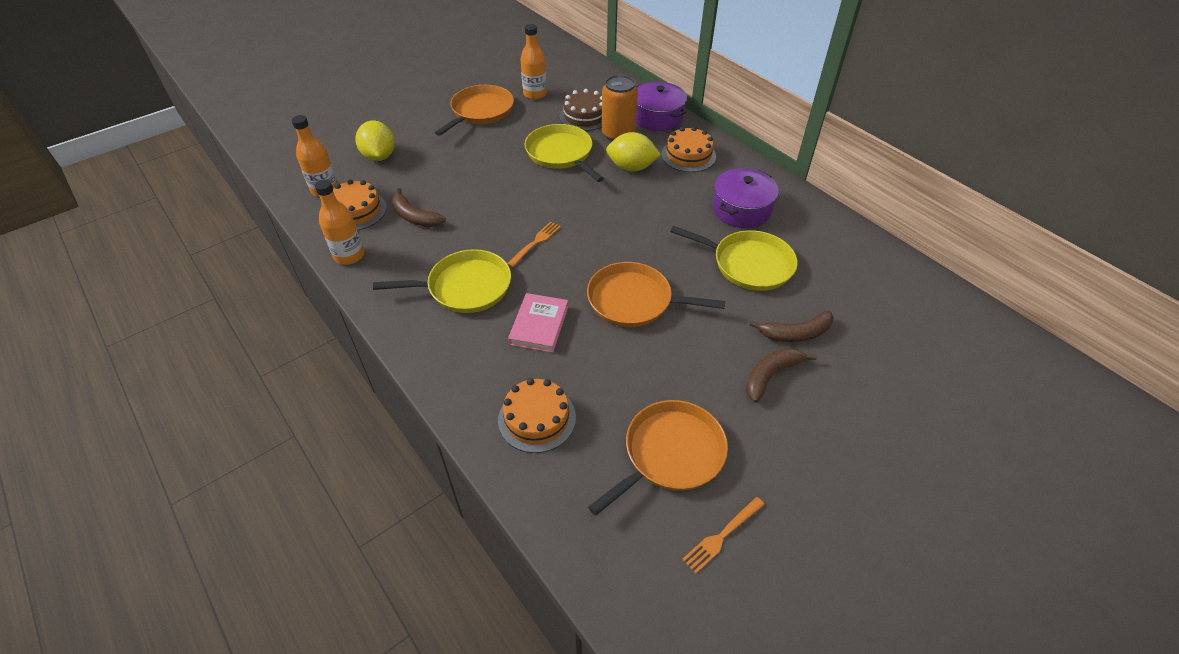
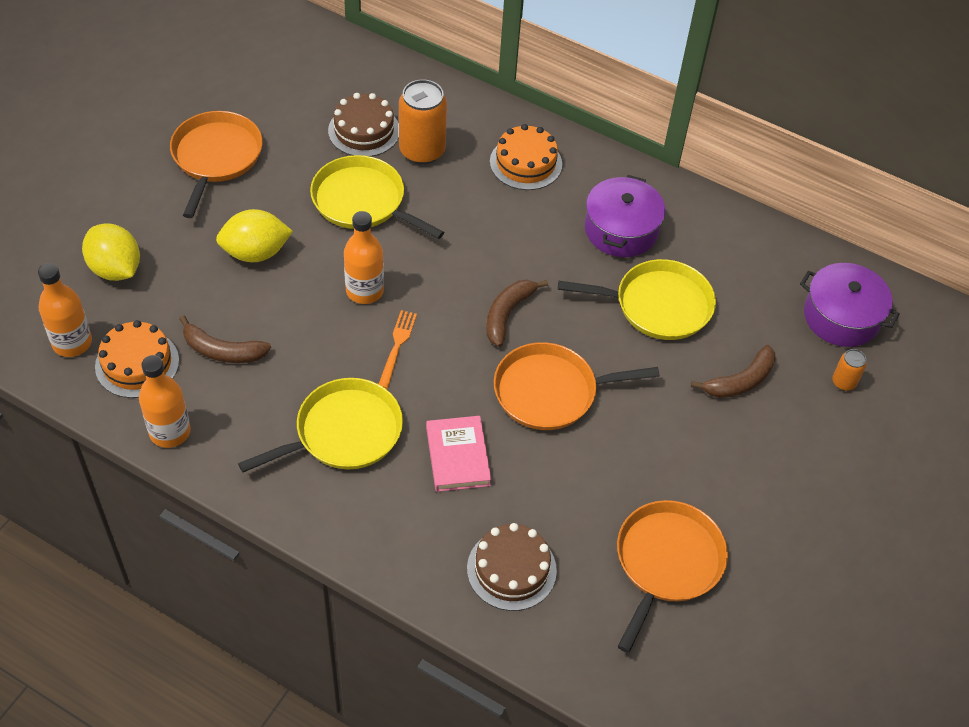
camera: 25 degrees left, 5 degrees up
(535, 94) = (277, 108): orange bottle -> orange bottle (364, 291)
(537, 418) = (511, 569): orange cake -> brown cake
(631, 167) = (463, 200): yellow lemon -> yellow lemon (256, 252)
(657, 117) = (461, 110): purple pot -> purple pot (841, 317)
(722, 536) = (750, 630): orange fork -> none
(771, 375) = (732, 440): brown banana -> brown banana (507, 314)
(890, 358) = (843, 382): none -> orange can

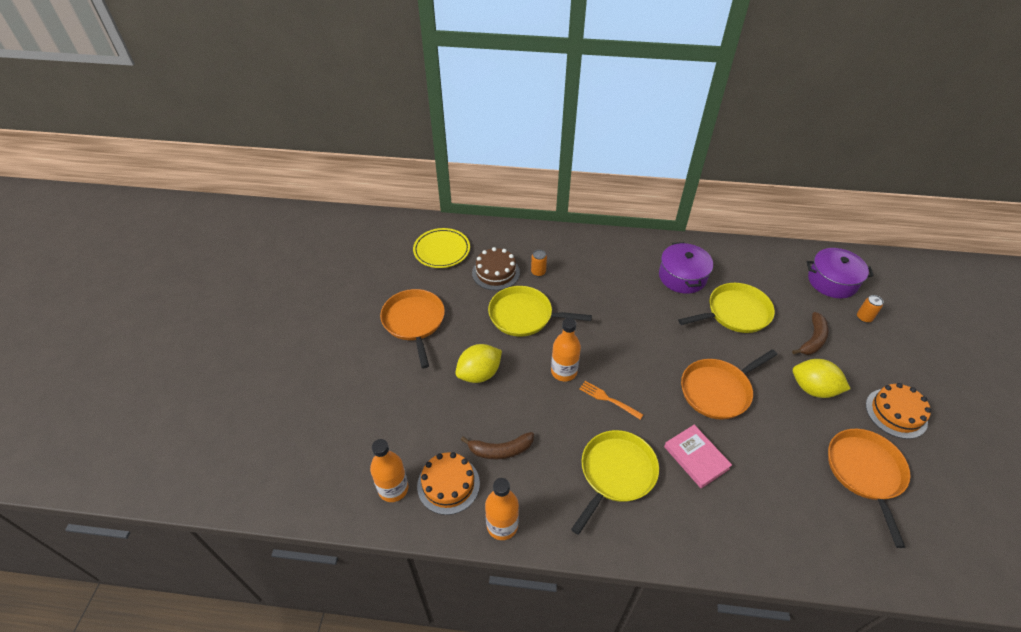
camera: 20 degrees left, 5 degrees down
(115, 269) = (392, 422): yellow lemon -> yellow lemon (813, 389)
(311, 75) = (442, 250): none -> yellow plate
(397, 346) = (608, 399): orange fork -> orange fork turned 45 degrees counterclockwise
(422, 151) = (538, 272): orange can -> orange can, size x0.49
(507, 314) = (658, 352): brown banana -> none
(511, 569) = (784, 521): brown cake -> none
(525, 163) = (602, 258): orange cake -> orange cake (896, 413)

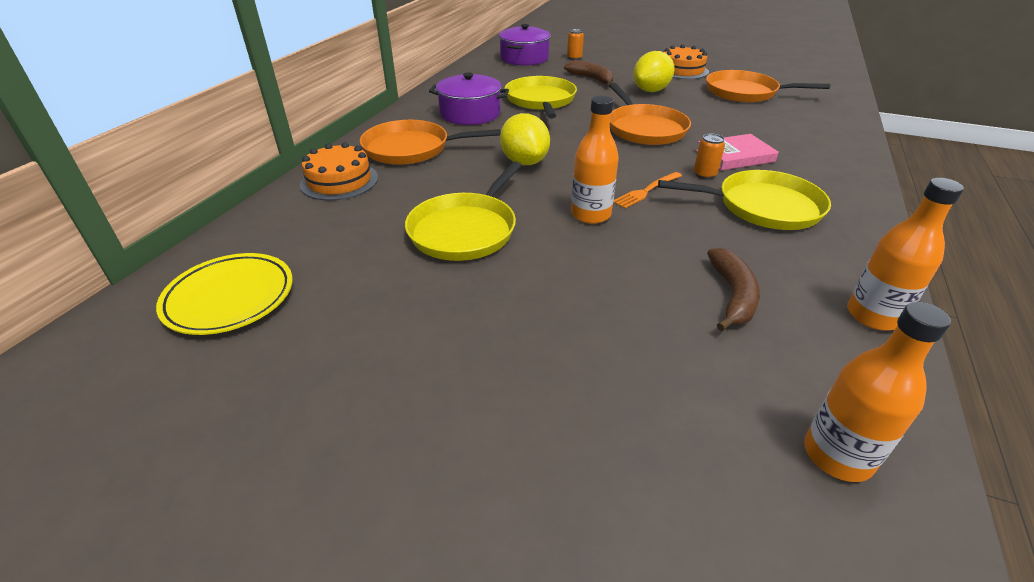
camera: 75 degrees left, 10 degrees down
(414, 322) = (401, 366): orange pan -> orange pan (411, 149)
(448, 484) = (810, 368): orange cake -> orange cake (339, 181)
(479, 374) = (571, 295): yellow lemon -> yellow lemon (524, 162)
(496, 272) = (348, 242): brown cake -> none
(538, 272) = (382, 203): orange can -> orange can (704, 174)
(616, 473) = (763, 207): yellow pan -> yellow pan turned 135 degrees clockwise

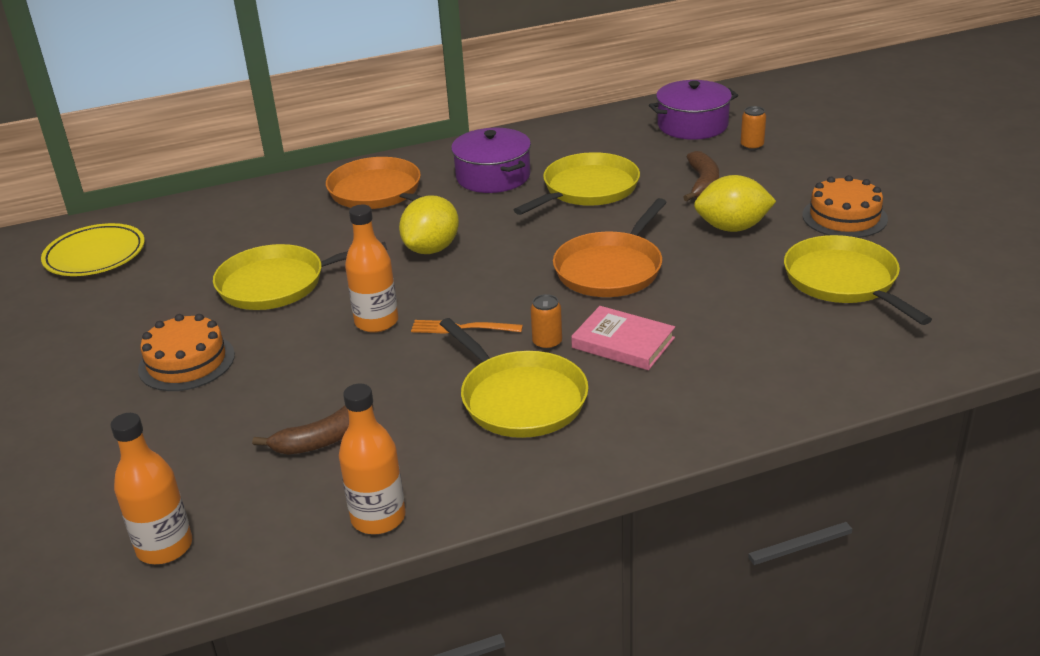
camera: 50 degrees right, 5 degrees down
(339, 181) = (282, 199): orange cake -> orange cake (186, 362)
(744, 92) = (844, 281): orange pan -> yellow pan

